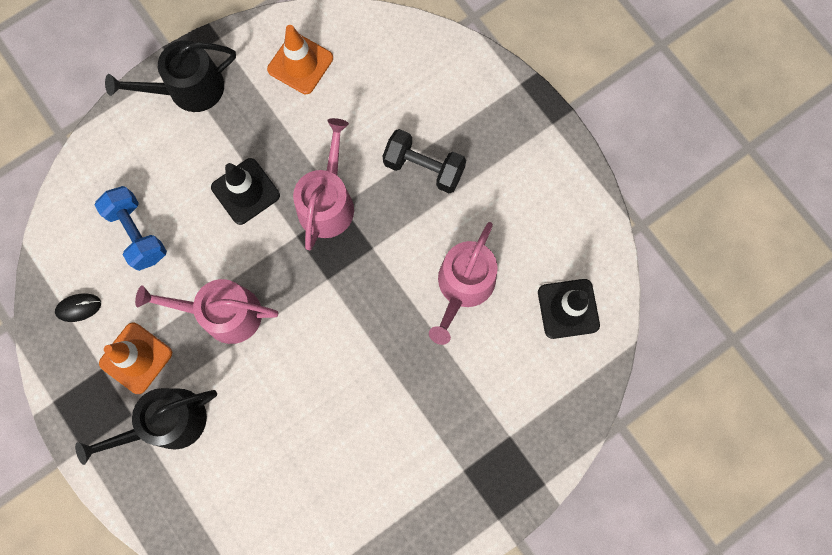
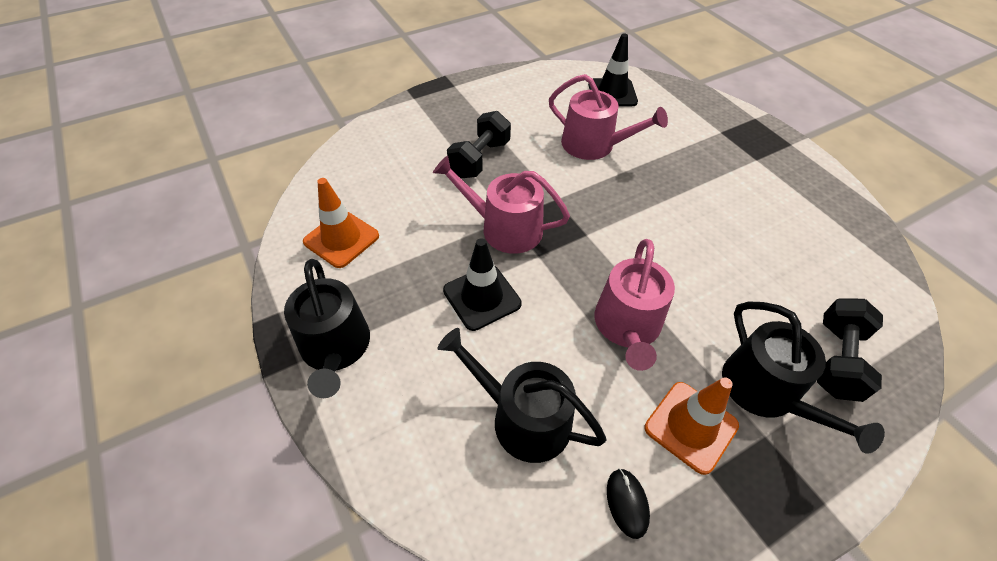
camera: 85 degrees left, 25 degrees down
(137, 233) = (522, 418): blue dumbbell -> black watering can
(201, 491) = (836, 360): none -> black dumbbell

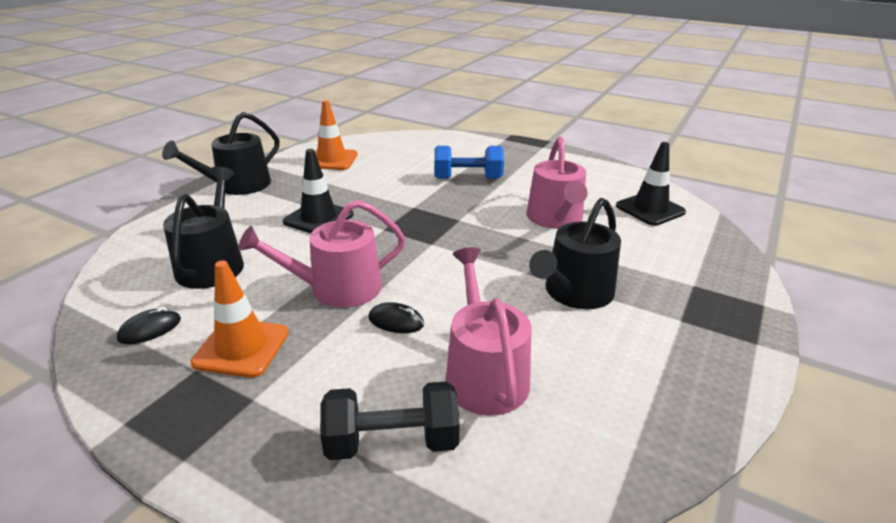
camera: 60 degrees right, 20 degrees down
(480, 159) = (468, 178): black dumbbell -> blue dumbbell
(504, 228) = (400, 208): pink watering can -> pink watering can (484, 374)
(696, 304) = (396, 321): none -> black mouse
(766, 392) = (309, 390): black watering can -> black watering can (575, 293)

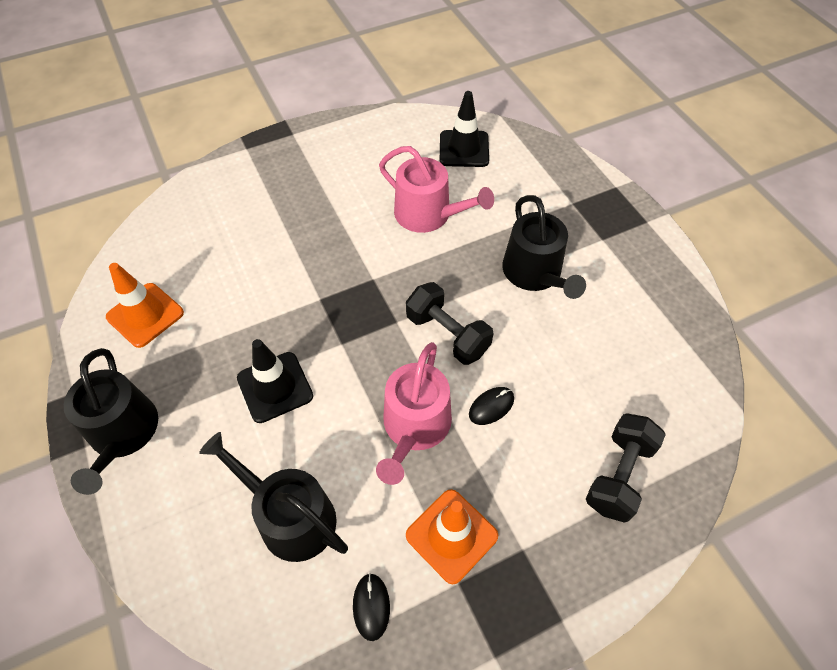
camera: 55 degrees left, 25 degrees up
(447, 271) = (447, 334): none -> black dumbbell
(468, 178) = (303, 227): blue dumbbell -> none
(484, 374) = (586, 384): pink watering can -> none

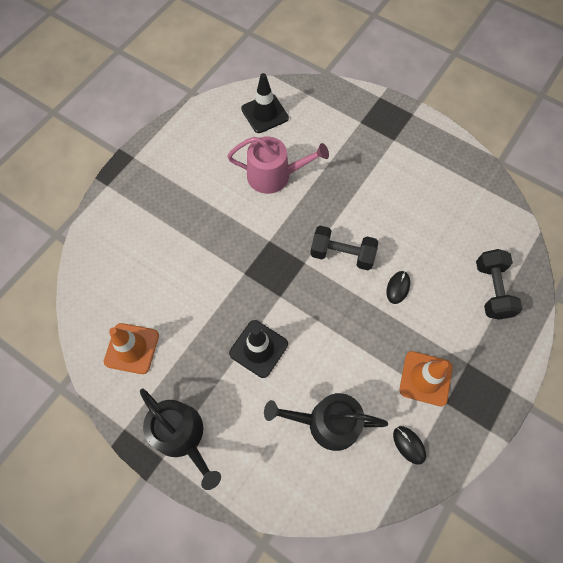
camera: 30 degrees left, 10 degrees up
(414, 427) = (362, 326): pink watering can -> none
(535, 273) = (368, 185): black watering can -> none

